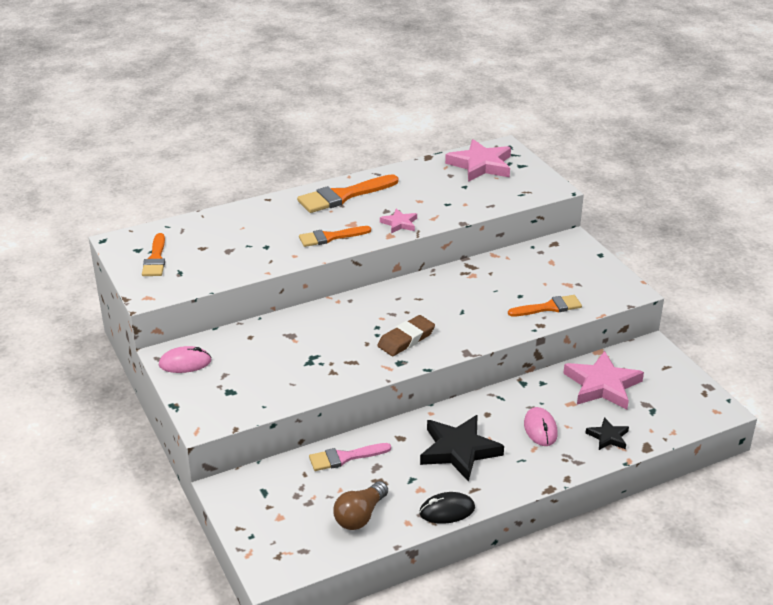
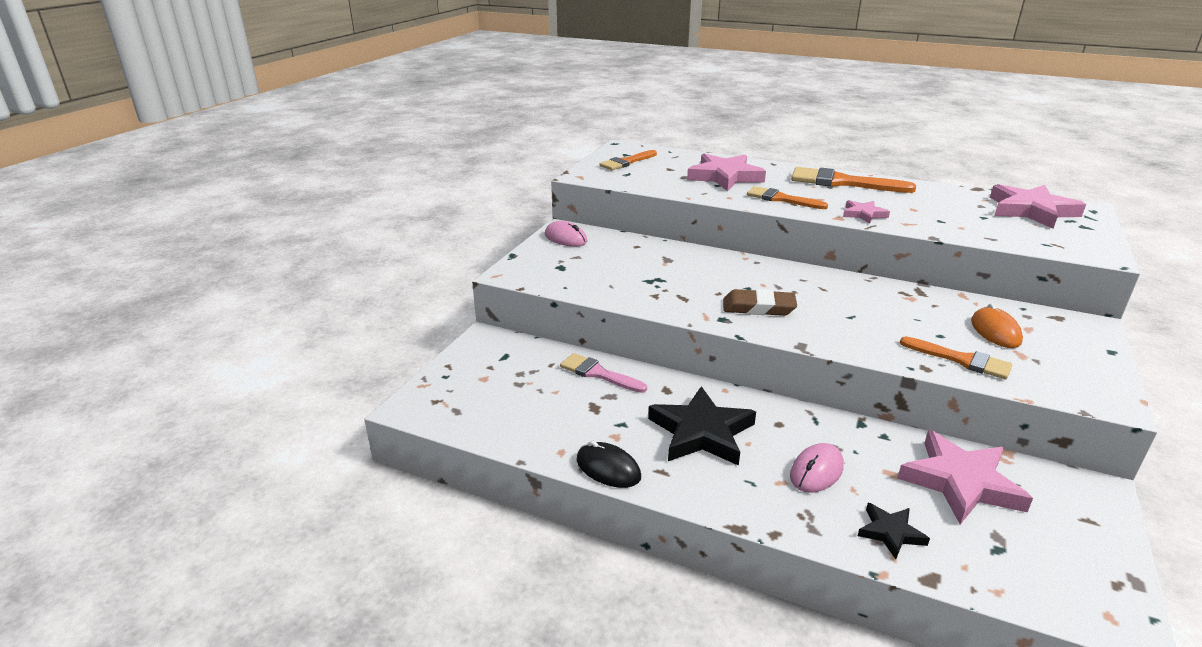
camera: 50 degrees right, 5 degrees down
(257, 234) = (725, 177): none -> pink star
(360, 516) = (535, 419): brown light bulb -> none
(540, 274) = (995, 331): none -> orange mouse

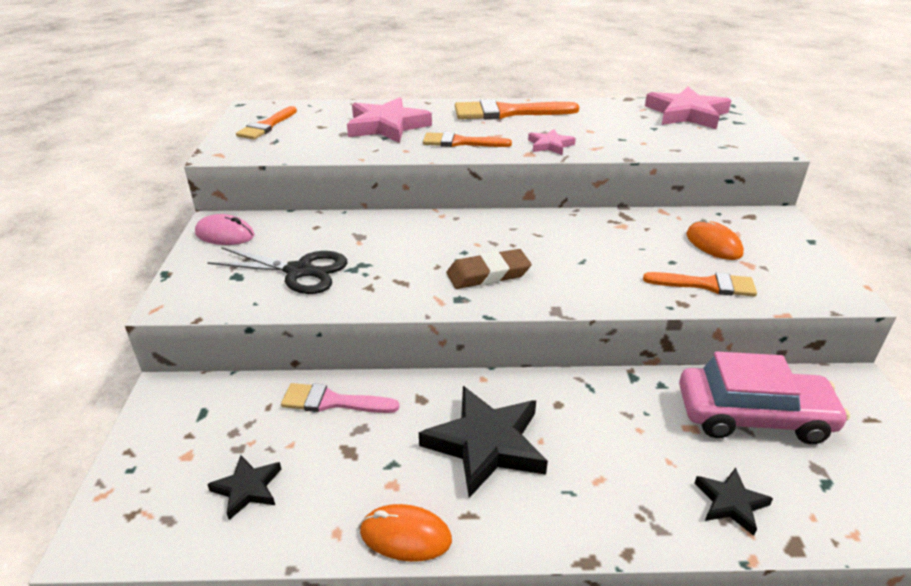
camera: 25 degrees left, 5 degrees up
(514, 408) = (247, 488): none -> black star
(608, 273) = (299, 271): none -> black scissors
(608, 468) = (405, 536): black mouse -> orange mouse
(816, 471) = (624, 452): pink mouse -> none
(960, 482) = (753, 416): pink star -> pink car

